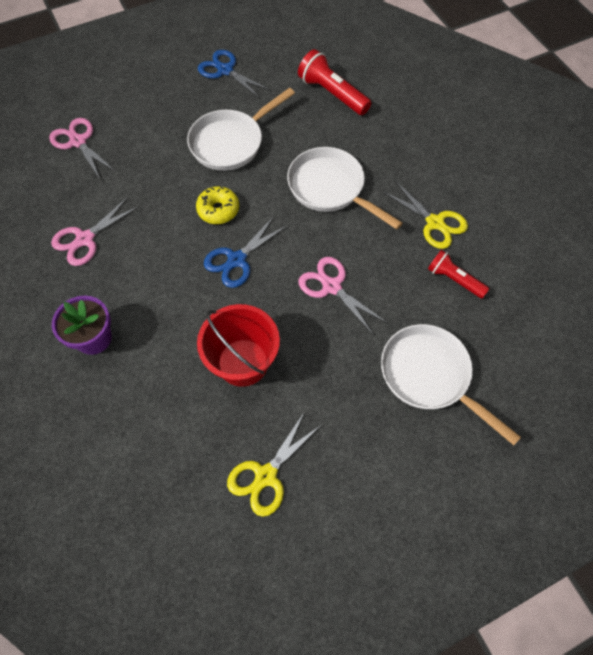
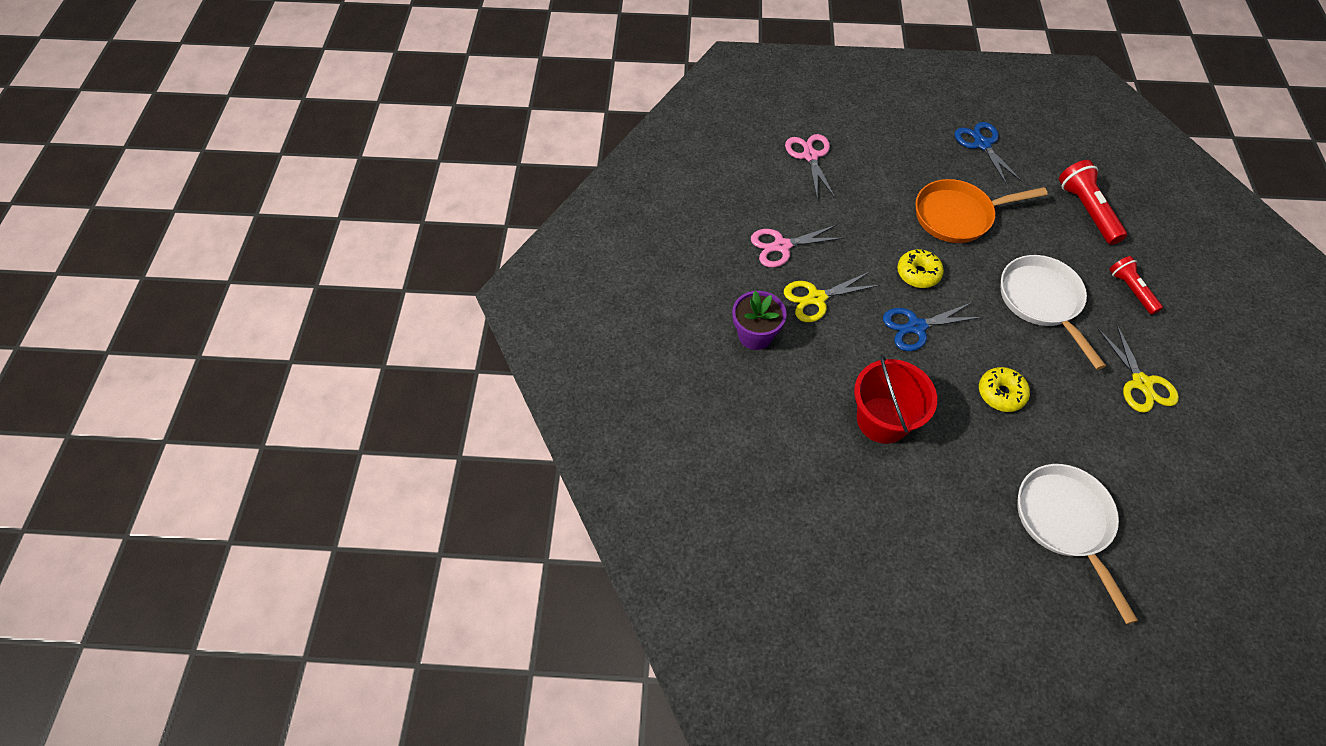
camera: 30 degrees right, 5 degrees down
(231, 142) = (957, 216): white pan -> orange pan
(266, 476) = (861, 527): yellow scissors -> yellow scissors (816, 298)
(331, 286) = (1001, 393): pink scissors -> yellow donut
(454, 279) = (1136, 446): red flashlight -> red flashlight (1131, 290)

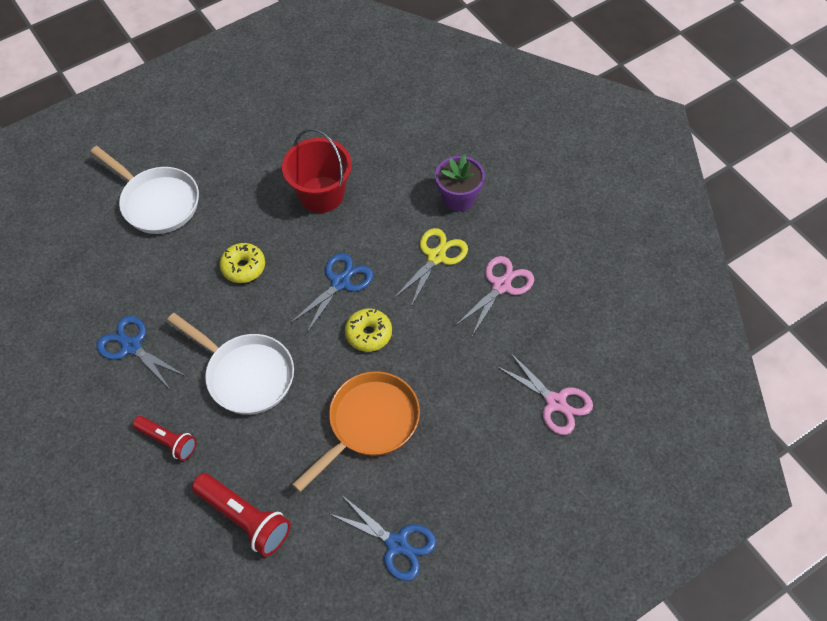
camera: 145 degrees right, 0 degrees up
(1141, 383) = (131, 346): yellow scissors -> blue scissors

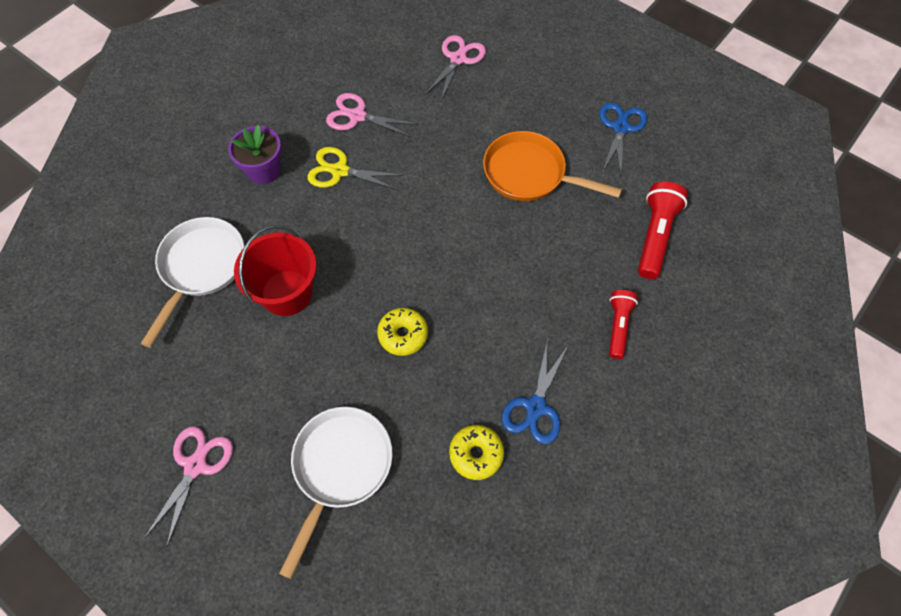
camera: 110 degrees left, 5 degrees up
(205, 119) = (195, 465): none -> pink scissors
(246, 375) = (523, 285): white pan -> white pan (201, 267)
(340, 282) = (393, 240): blue scissors -> none
(369, 334) = (442, 200): yellow donut -> yellow donut (476, 454)

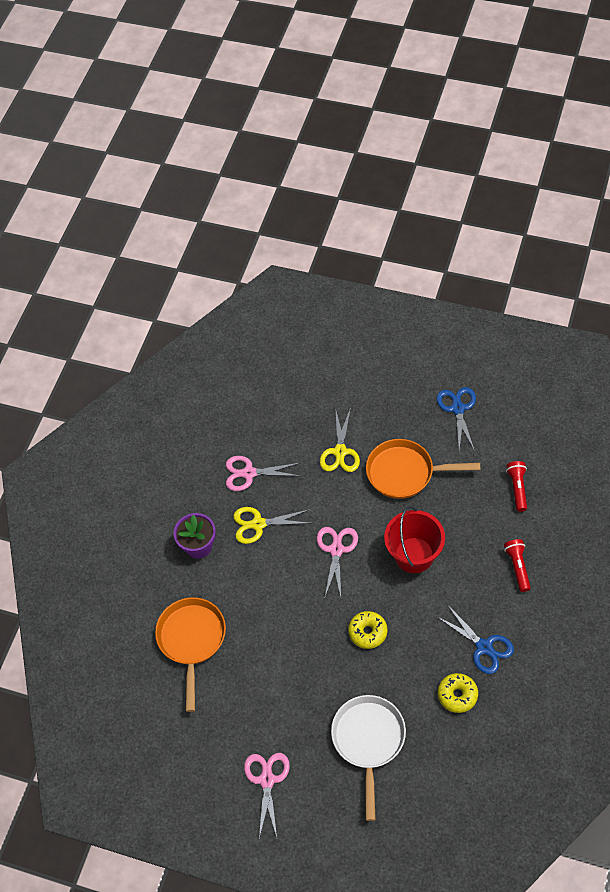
camera: 15 degrees left, 5 degrees down
(201, 267) = (192, 640): white pan -> orange pan
(287, 293) = (267, 634): red bucket -> red bucket (414, 555)
(458, 59) = (305, 394): pink scissors -> pink scissors (336, 550)
(467, 128) = (340, 452): none -> yellow scissors
(535, 407) = (484, 647): blue scissors -> blue scissors turned 45 degrees counterclockwise
(655, 236) = (517, 488): red flashlight -> red flashlight, size x0.65

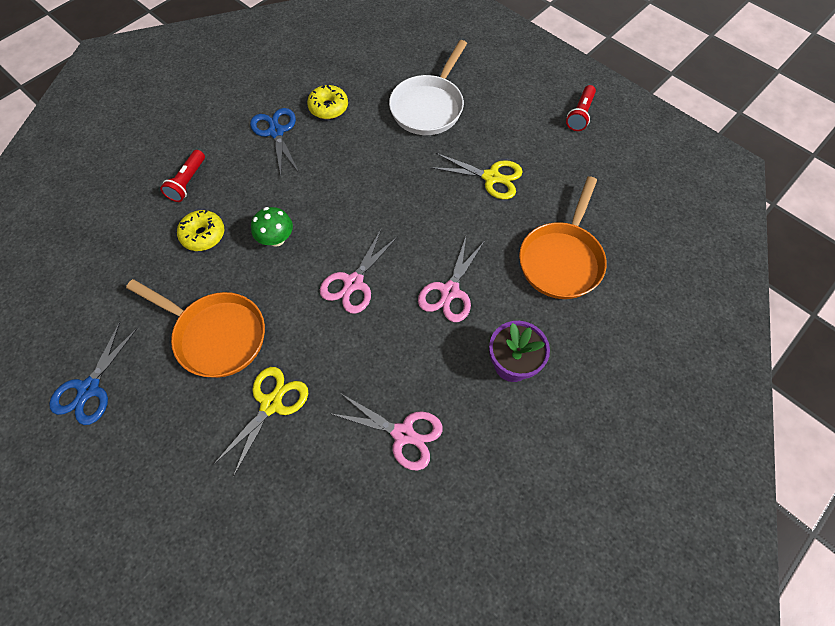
camera: 160 degrees left, 5 degrees up
(258, 524) = (426, 356): yellow scissors -> yellow scissors (491, 177)
(267, 780) = (535, 115): pink scissors -> pink scissors (450, 291)
(368, 632) = (373, 189): yellow donut -> yellow donut (203, 235)
(414, 555) = (276, 239): red bucket -> green mushroom
(517, 488) = (116, 257): red flashlight -> red flashlight (580, 114)

